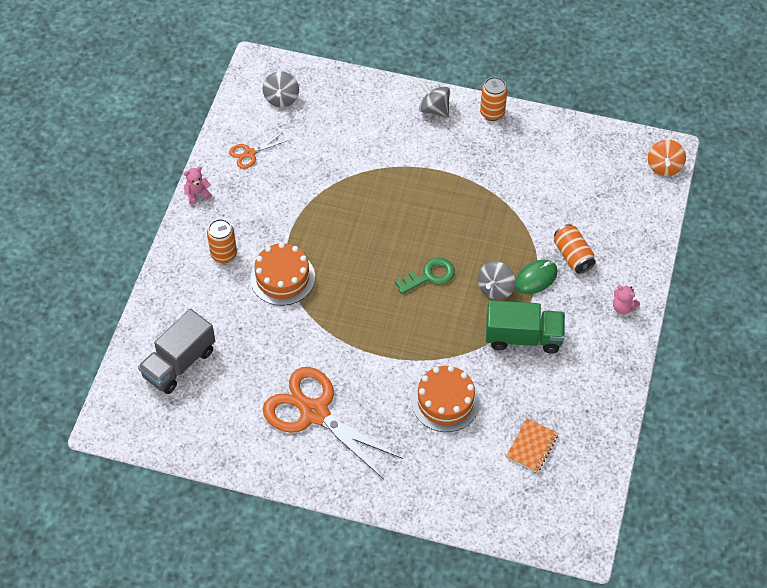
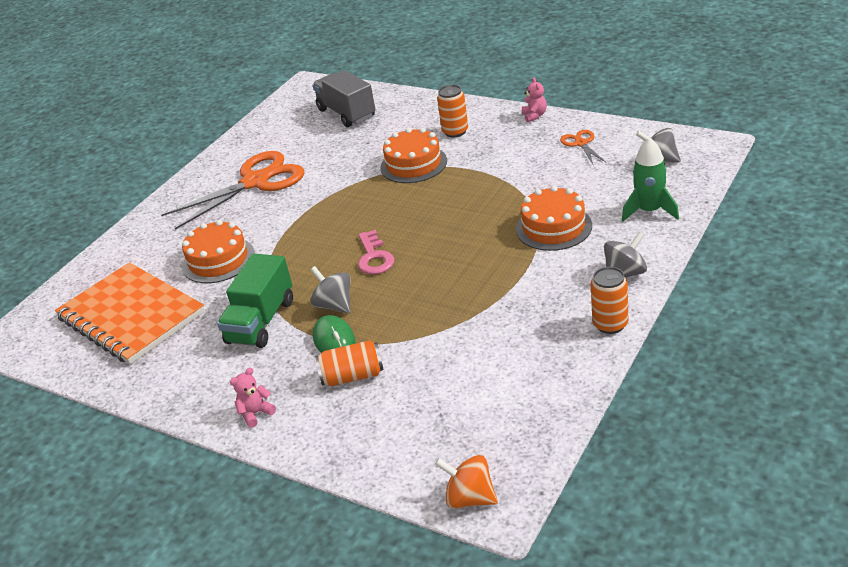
camera: 110 degrees right, 20 degrees down
(353, 100) = (649, 211): none -> green rocket
(379, 158) = (554, 227): none -> orange cake
(429, 276) = (374, 257): green key -> pink key
(531, 446) = (131, 316): orange notebook -> orange notebook, size x2.38

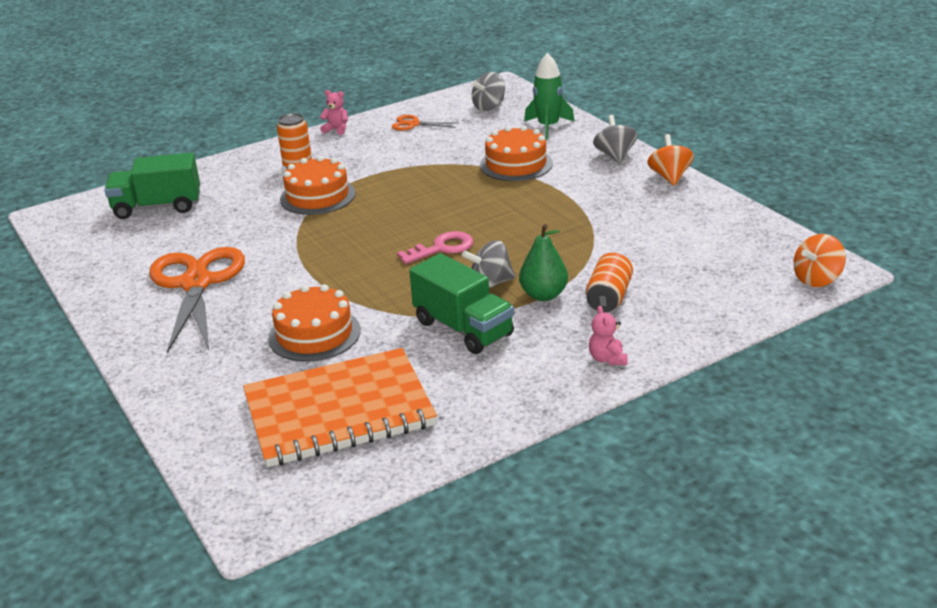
camera: 65 degrees left, 5 degrees down
(334, 340) = (543, 295): green mouse -> green pear
(346, 113) = (157, 207): grey truck -> green truck
(374, 257) = (442, 248): pink key -> pink key turned 45 degrees counterclockwise
(610, 324) = (669, 177): orange can -> orange spinning top

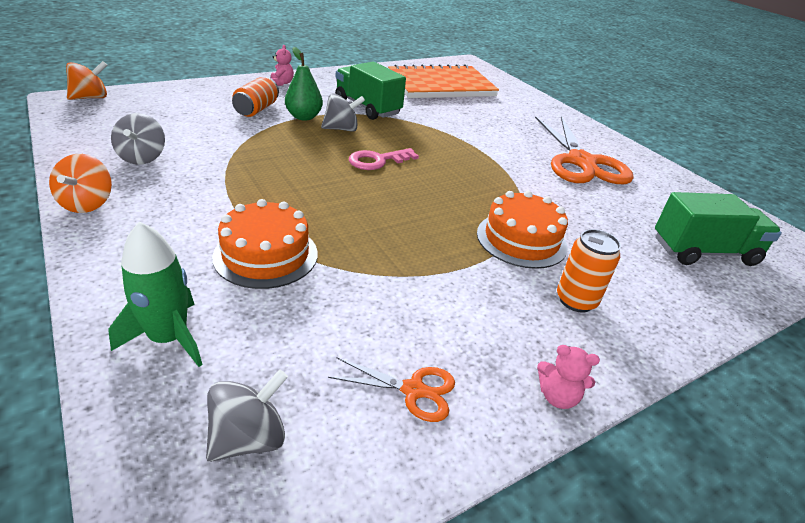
camera: 175 degrees right, 5 degrees up
(314, 334) = (469, 118): orange cake -> none
(615, 156) = (119, 249): grey spinning top -> grey spinning top (142, 157)

